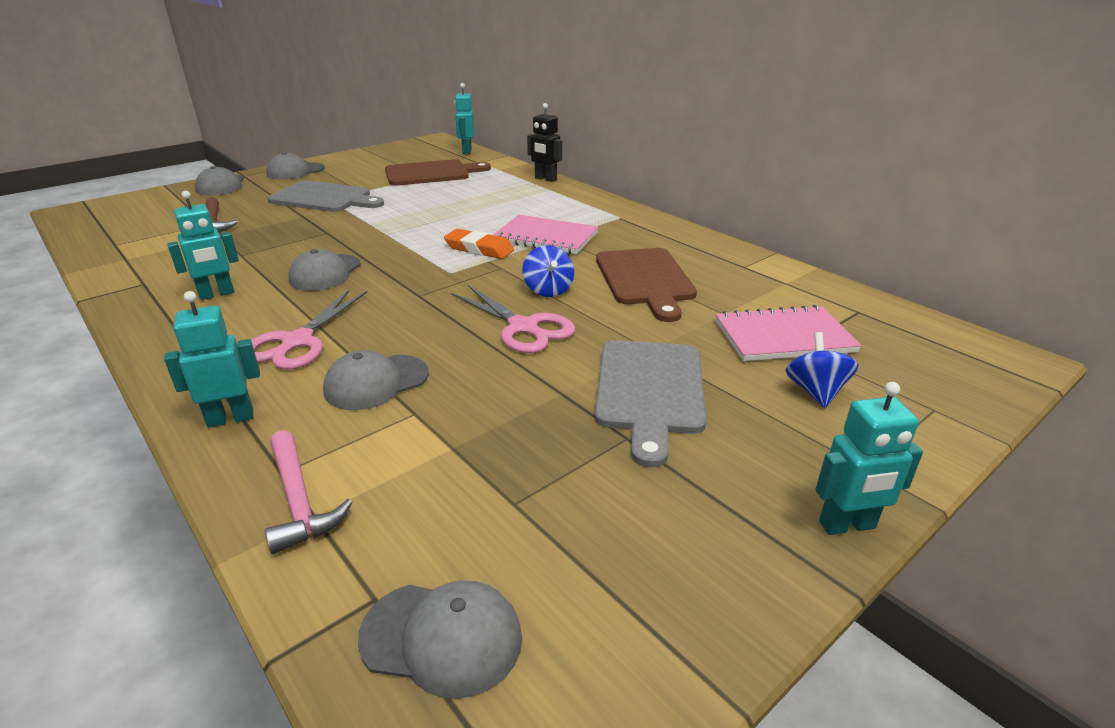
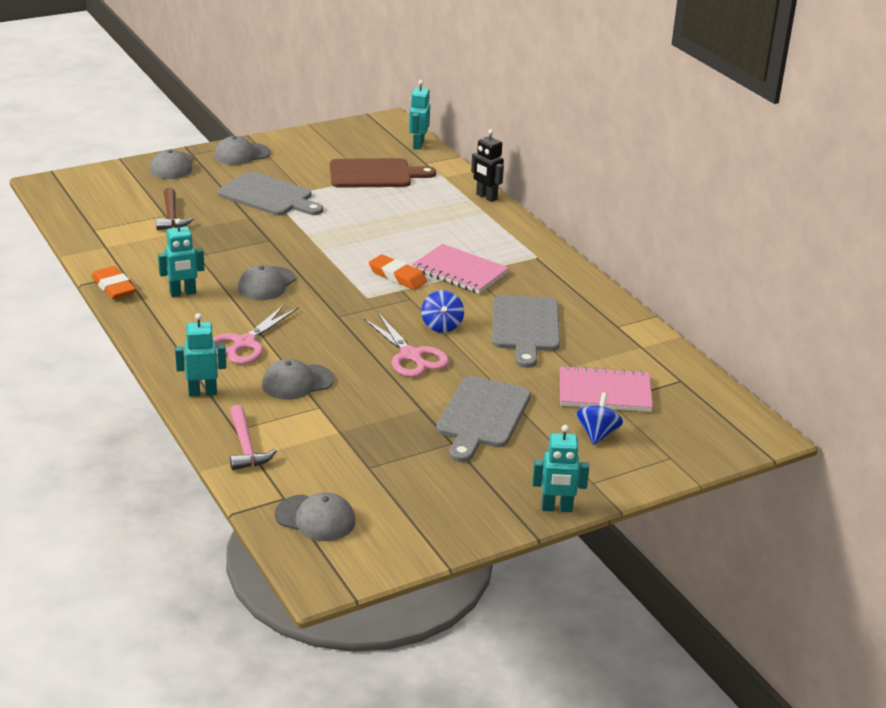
camera: 10 degrees right, 0 degrees up
(123, 298) = (114, 287): none -> orange eraser
(645, 279) = (525, 327): brown cutting board -> grey cutting board

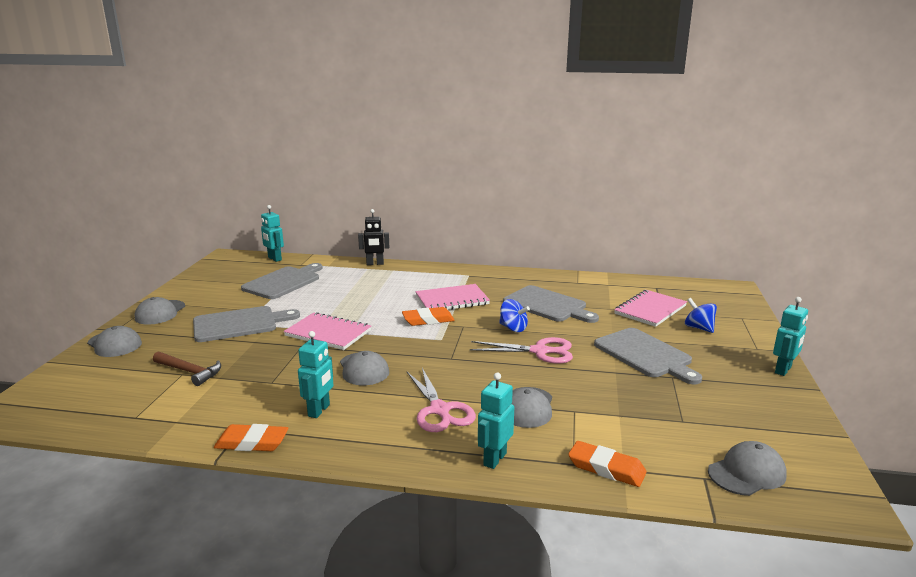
camera: 50 degrees left, 10 degrees down
(246, 447) = (606, 468): pink hammer -> orange eraser
(306, 241) = (328, 333): none -> pink notebook
(374, 174) = (284, 282): brown cutting board -> grey cutting board

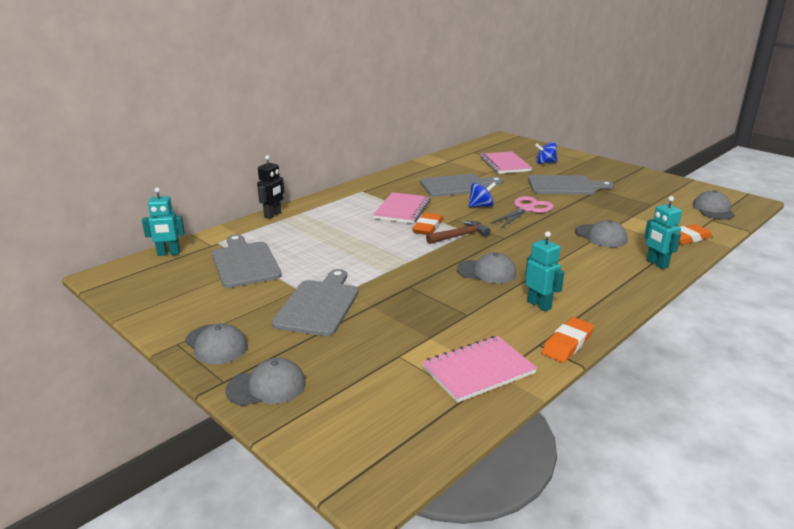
camera: 55 degrees left, 5 degrees up
(190, 372) = (399, 350): brown hammer -> brown hammer (460, 236)
(328, 333) = (399, 270): pink notebook -> pink notebook (478, 370)
(439, 410) = (579, 262): pink scissors -> none
(783, 370) = (617, 165): turquoise robot -> none

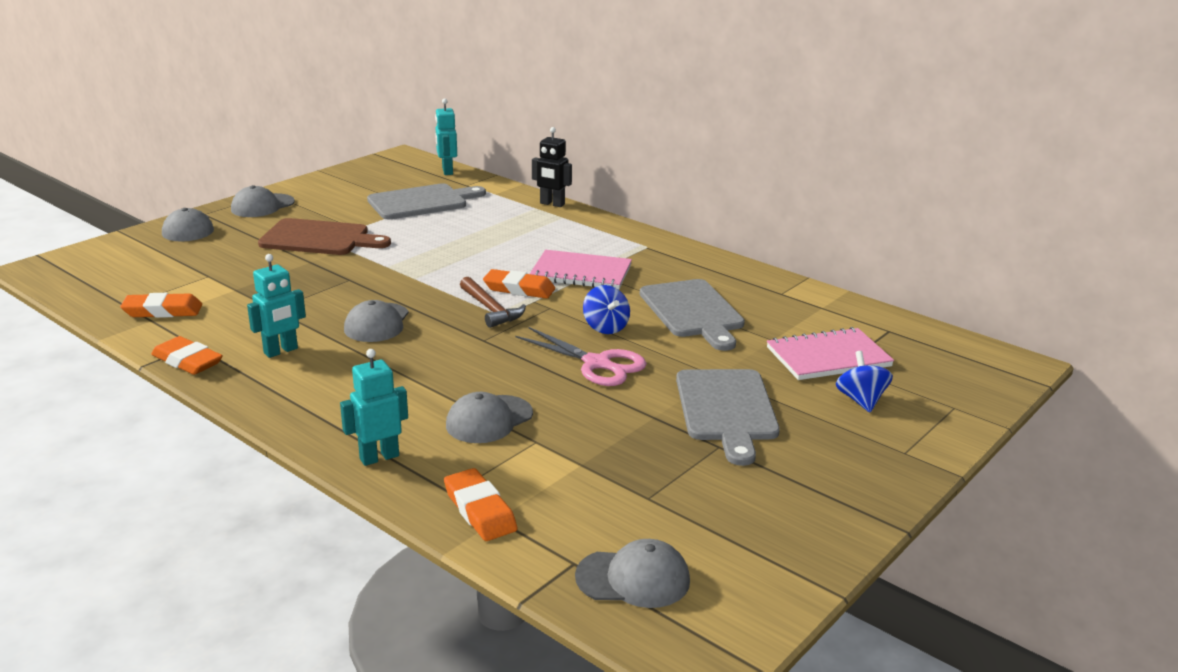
camera: 85 degrees right, 0 degrees up
(319, 305) = (319, 238): grey cutting board -> brown cutting board
(478, 370) = (162, 311): pink notebook -> orange eraser

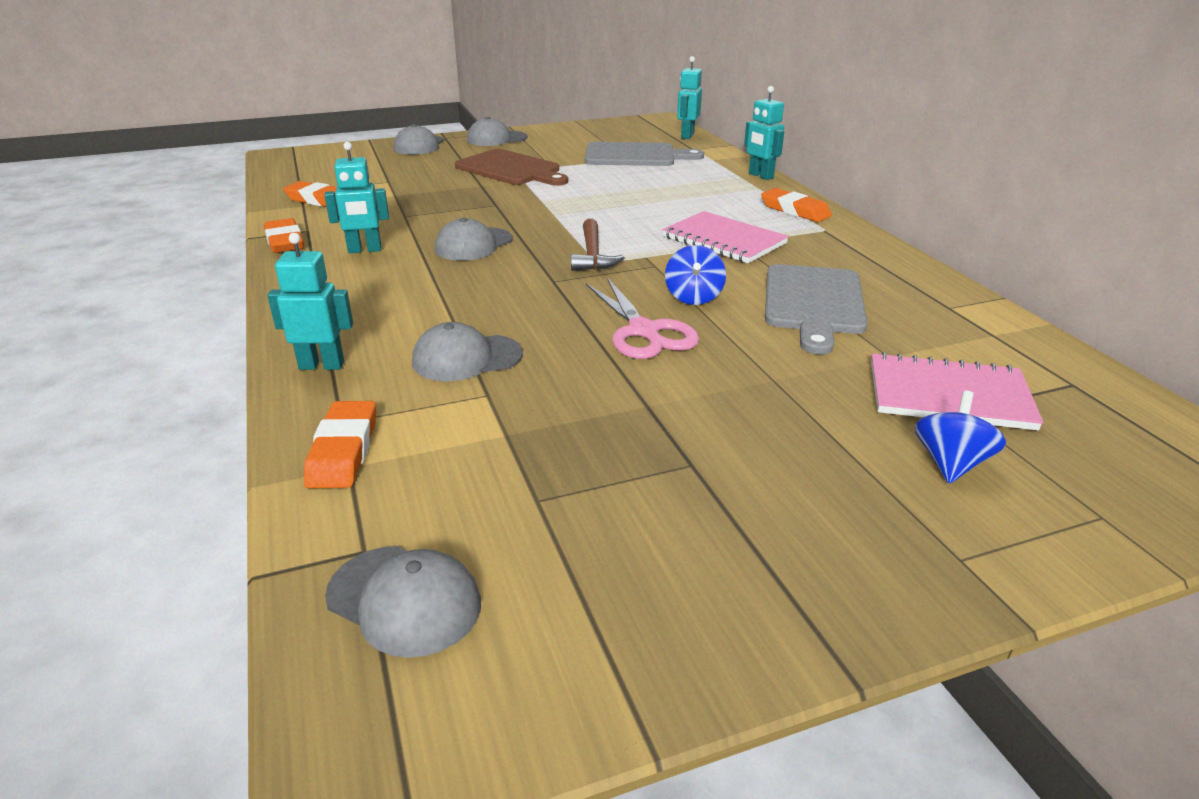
camera: 30 degrees right, 5 degrees up
(519, 289) = (642, 242): orange eraser -> orange eraser (795, 210)
(552, 204) = (760, 176): black robot -> turquoise robot
(726, 409) = (746, 422): grey cutting board -> none

